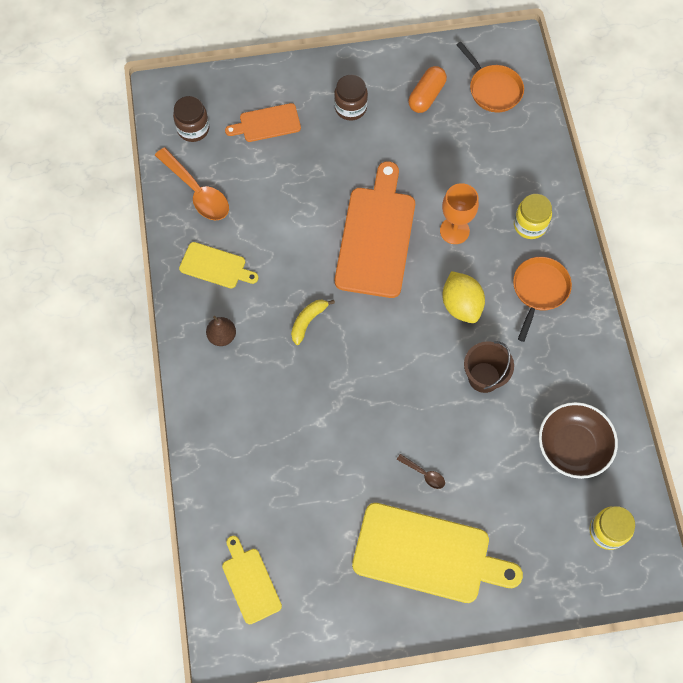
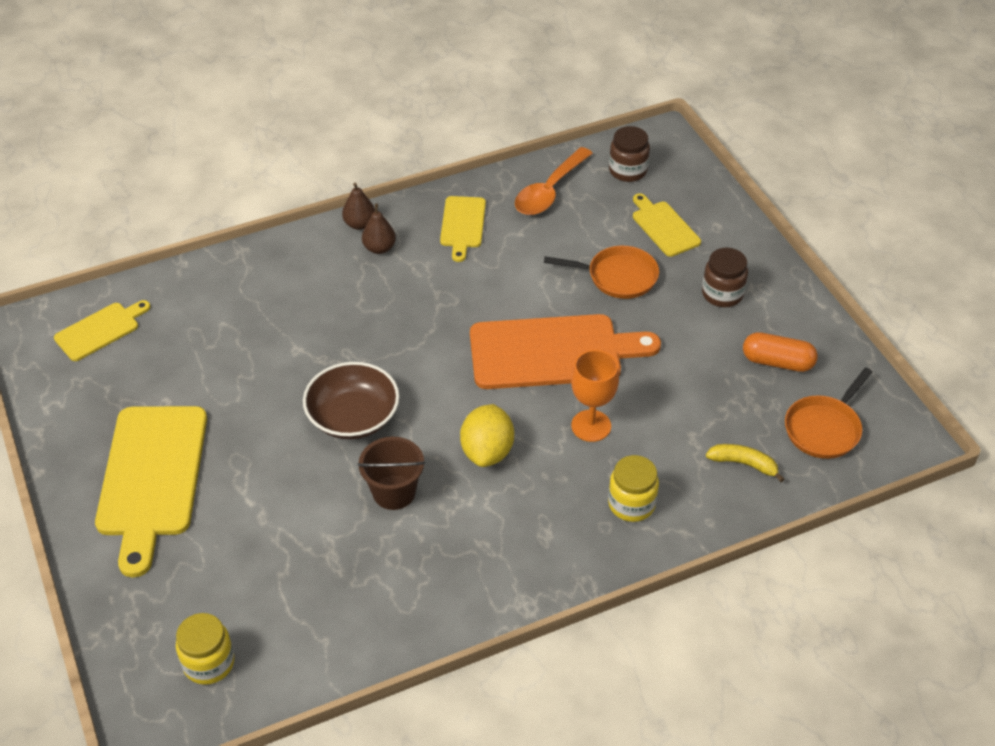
camera: 75 degrees right, 20 degrees down
(187, 346) = (360, 224): none -> brown pear
(267, 123) = (664, 227): orange cutting board -> yellow cutting board
(308, 321) = (419, 314): yellow banana -> yellow banana (743, 464)
(424, 474) = (252, 456): brown spoon -> none
(461, 305) = (487, 451): yellow lemon -> yellow lemon turned 45 degrees counterclockwise
(539, 290) = (536, 530): orange pan -> orange pan (617, 277)
(573, 446) = (321, 605): brown bowl -> brown bowl (353, 417)

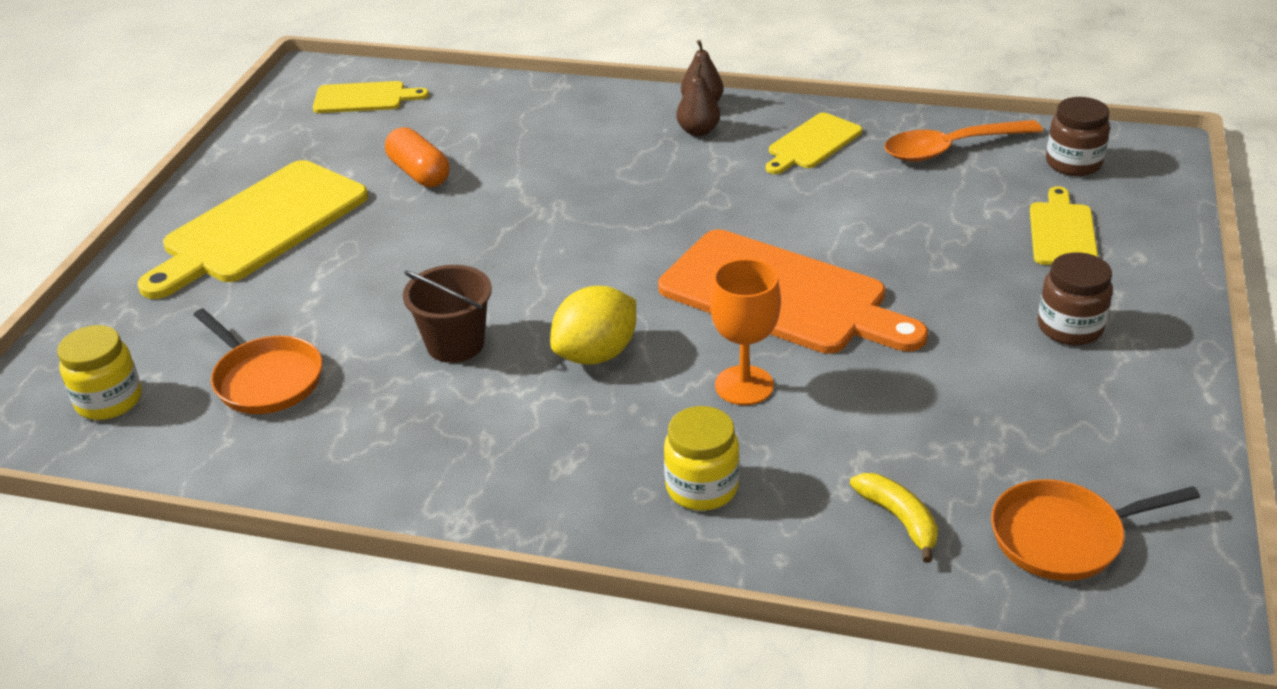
camera: 40 degrees right, 10 degrees down
(353, 417) = (497, 260): brown bowl -> none
(617, 277) = (945, 257): orange pan -> orange pan (265, 379)
(777, 362) = (1072, 431): orange capsule -> orange capsule (419, 173)

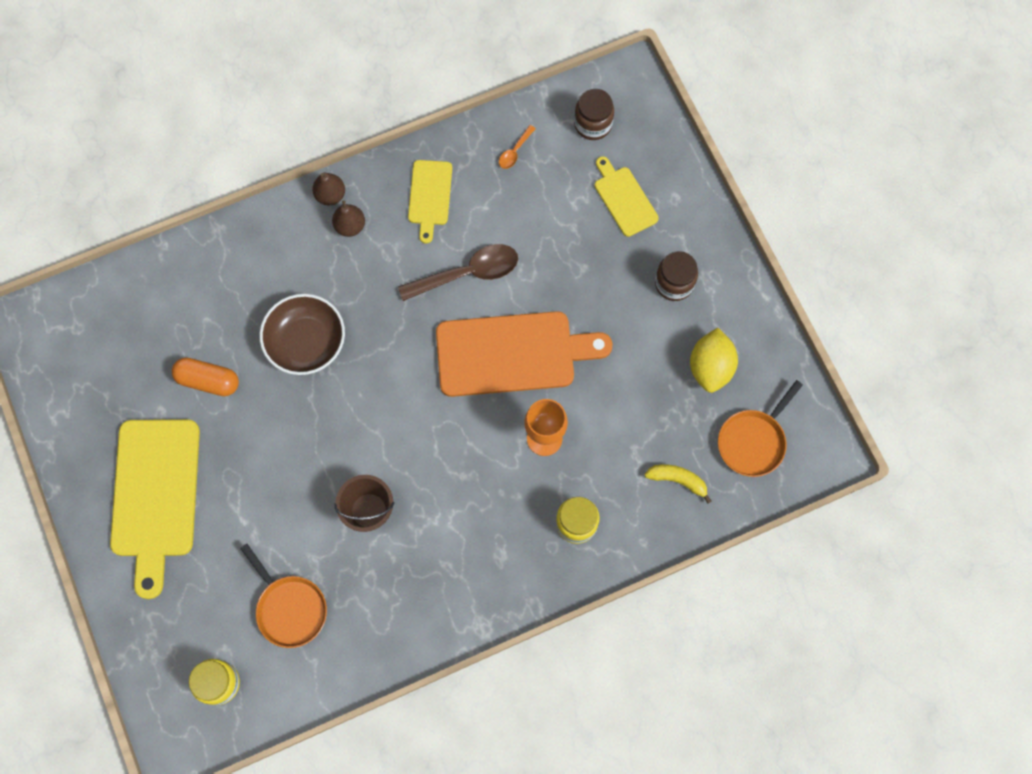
camera: 40 degrees left, 35 degrees up
(265, 379) = (289, 608): orange pan -> orange pan turned 45 degrees clockwise
(364, 98) = (93, 327): yellow cutting board -> none
(552, 188) = (306, 342): none -> brown bowl
(596, 354) = (451, 467): yellow lemon -> yellow lemon (710, 367)
(795, 212) = (468, 273): none -> brown spoon
(950, 149) = (515, 151): orange spoon -> orange spoon, size x0.47

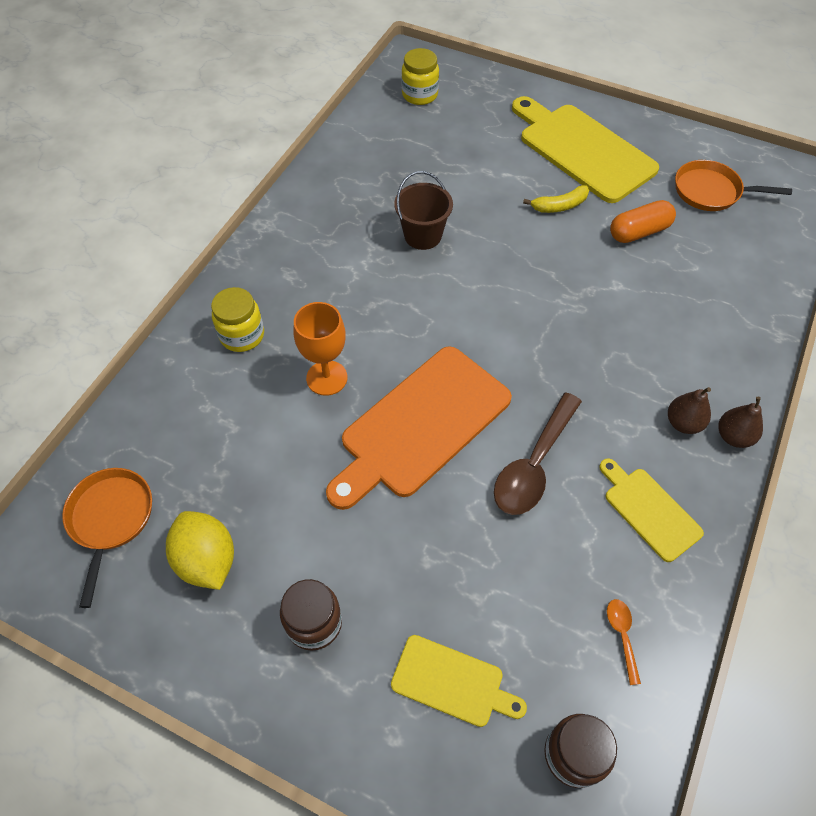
camera: 140 degrees right, 15 degrees down
(289, 608) = (417, 152): orange pan -> orange pan (711, 191)
(306, 342) = (603, 307): brown bowl -> none
(677, 480) = (170, 430): yellow banana -> yellow banana (559, 206)

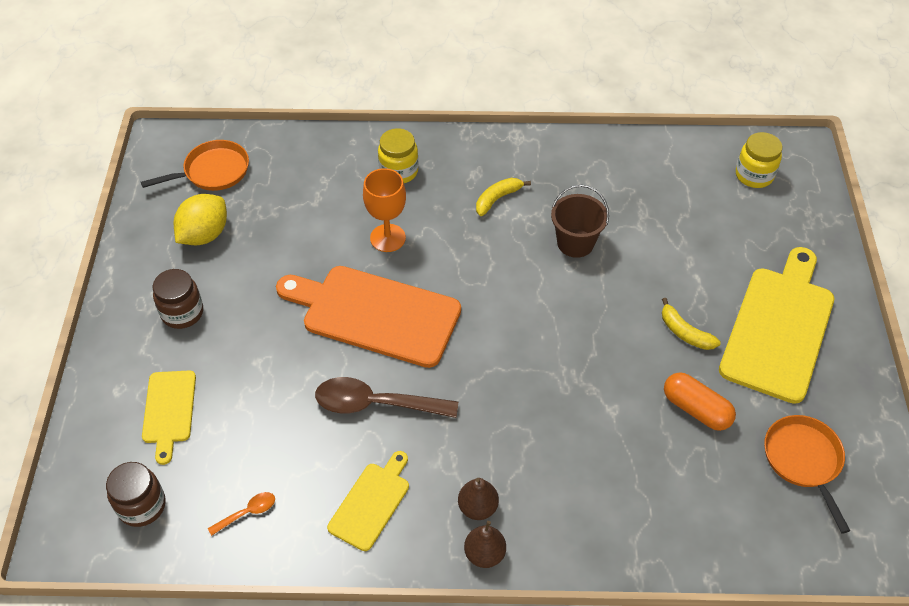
camera: 65 degrees right, 5 degrees down
(333, 270) = (497, 199): none -> yellow banana

